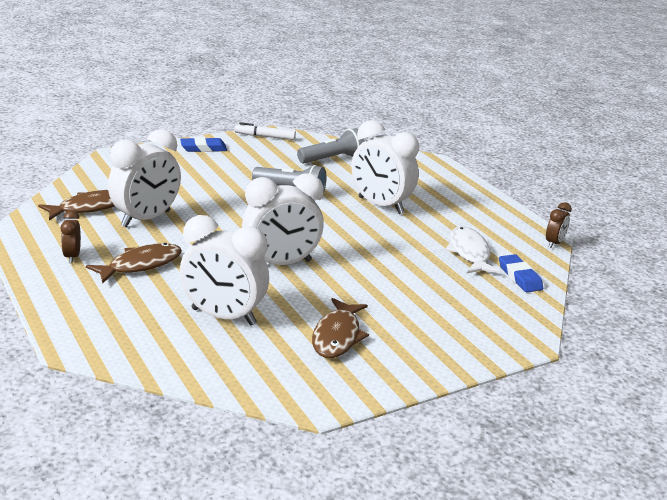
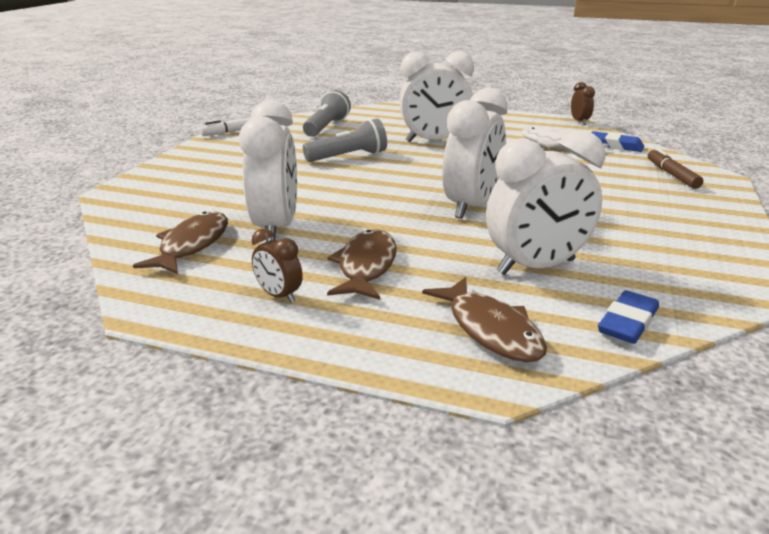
camera: 40 degrees left, 0 degrees up
(203, 148) = (198, 156): blue eraser -> blue eraser (628, 322)
(337, 336) = (636, 233): brown fish -> brown fish (490, 330)
(492, 320) = (671, 175): none -> brown marker

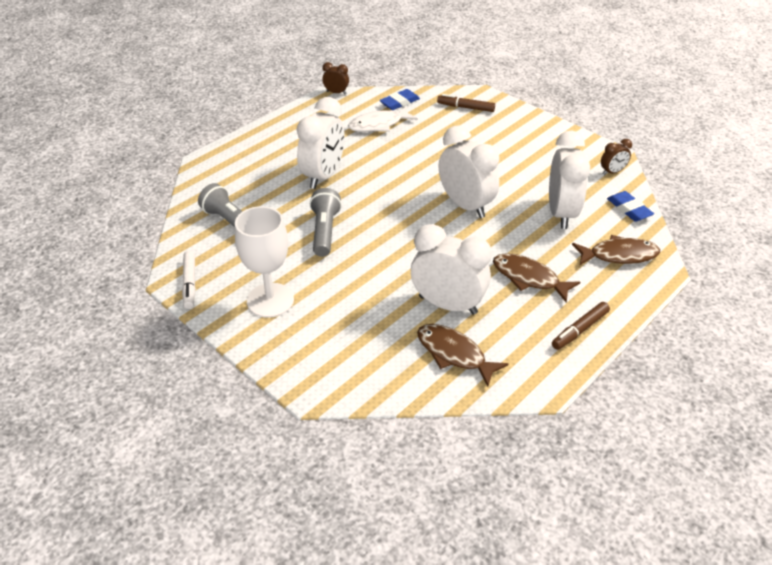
camera: 65 degrees left, 15 degrees up
(231, 157) = (270, 300): none -> white goblet
(279, 296) = (550, 325): brown clock -> brown clock (612, 172)
(281, 320) = (580, 330): none -> brown marker

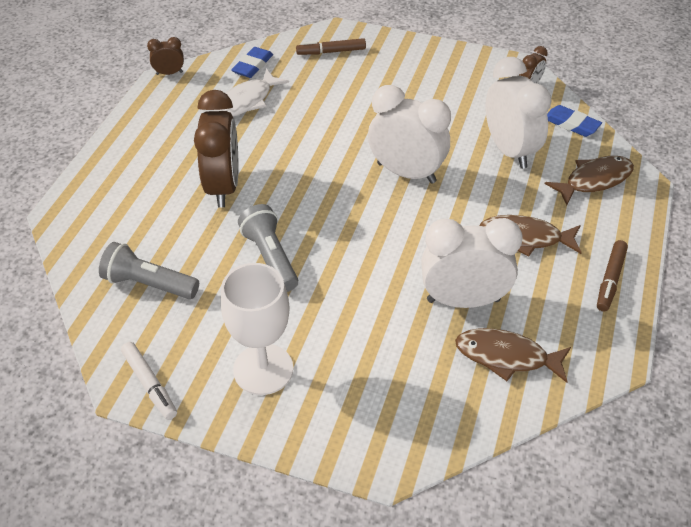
camera: 25 degrees left, 5 degrees up
(323, 176) = (223, 186): white clock -> brown clock

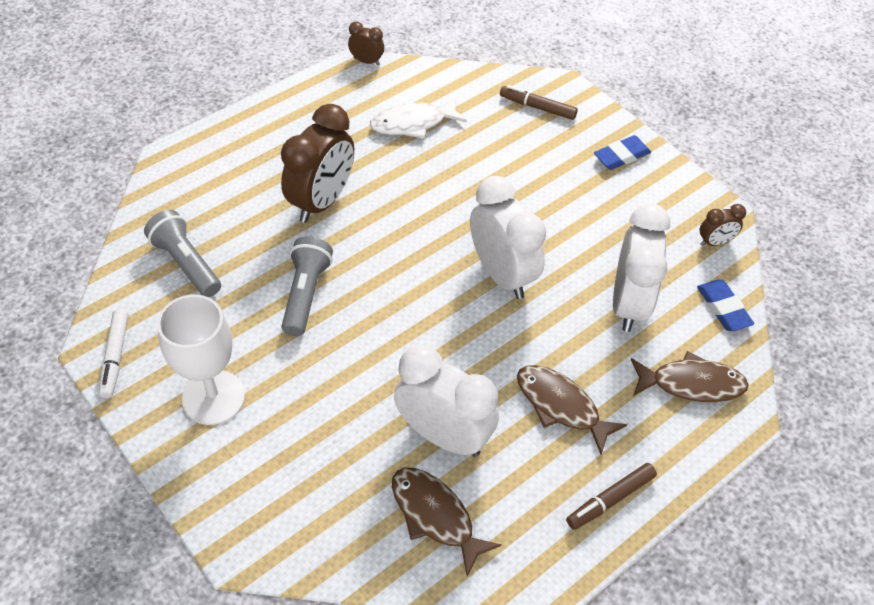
camera: 30 degrees right, 5 degrees up
(252, 65) = (449, 88): blue eraser -> blue eraser (621, 156)

